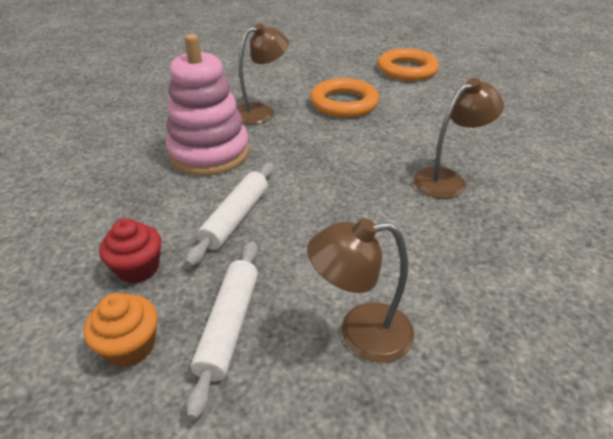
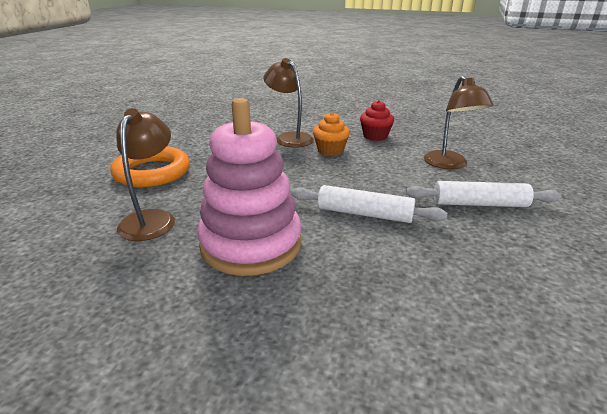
camera: 95 degrees left, 10 degrees down
(130, 346) = (532, 241): orange cupcake -> orange cupcake (330, 150)
(138, 268) = (457, 255): red cupcake -> red cupcake (375, 136)
(261, 111) = (151, 219): brown lamp -> brown lamp turned 45 degrees clockwise
(407, 70) = (89, 143): orange ring -> none

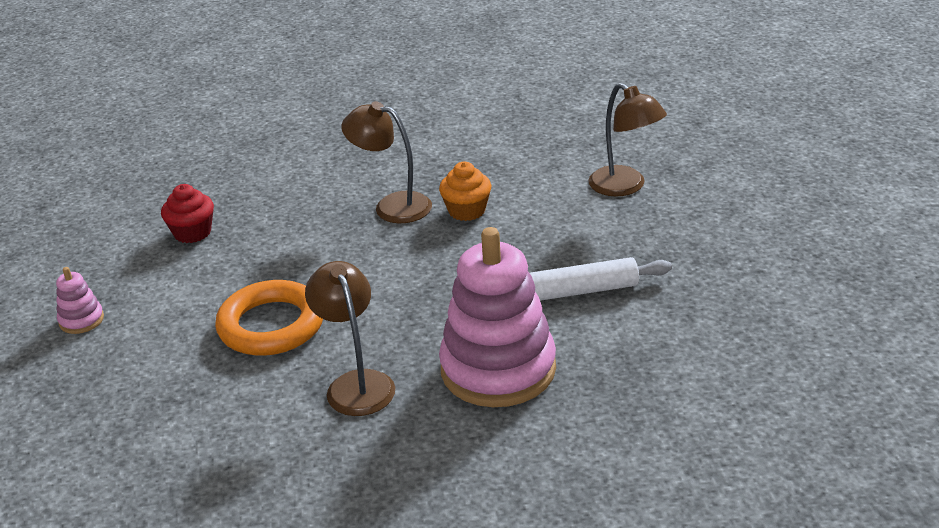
camera: 25 degrees left, 5 degrees up
(74, 143) = (81, 320): none -> pink stacking toy
(375, 136) = (503, 165): red cupcake -> red cupcake (192, 233)
(479, 204) = (688, 235): white rolling pin -> none

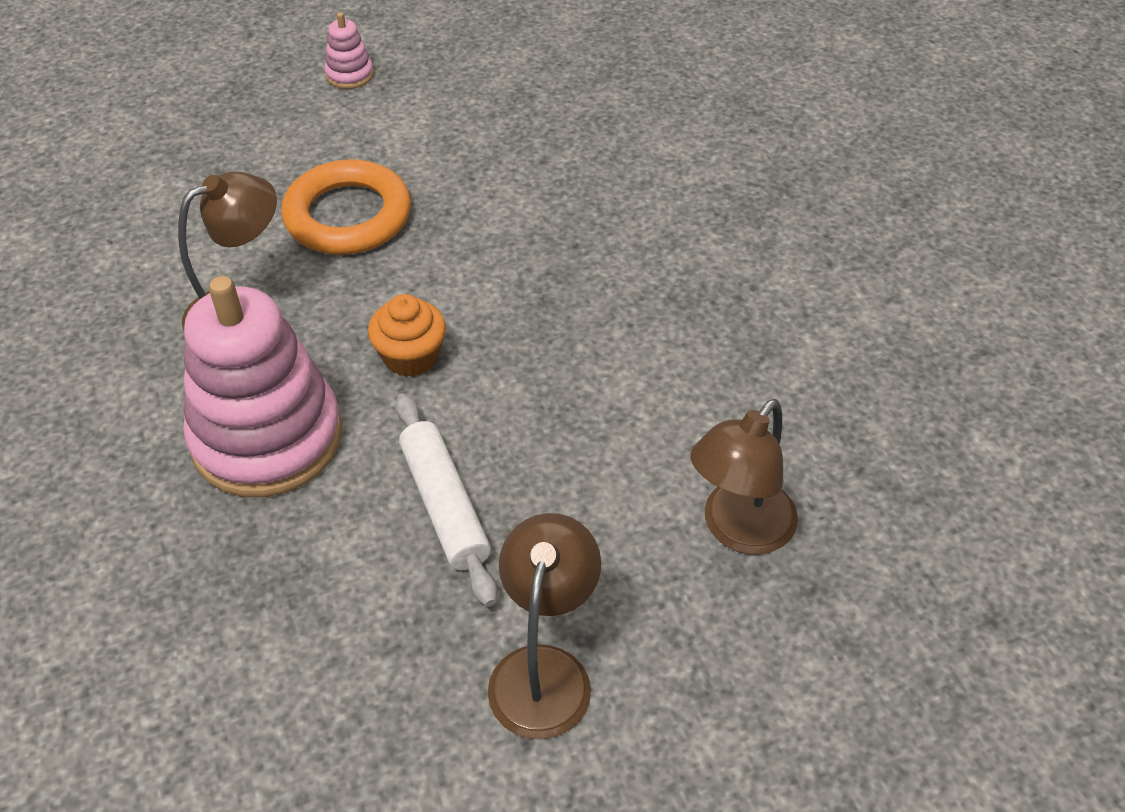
camera: 75 degrees right, 15 degrees up
(192, 233) = (524, 108): red cupcake -> none
(392, 206) = (620, 267): brown lamp -> brown lamp (544, 670)
(467, 211) = (625, 346): orange cupcake -> orange cupcake (410, 357)

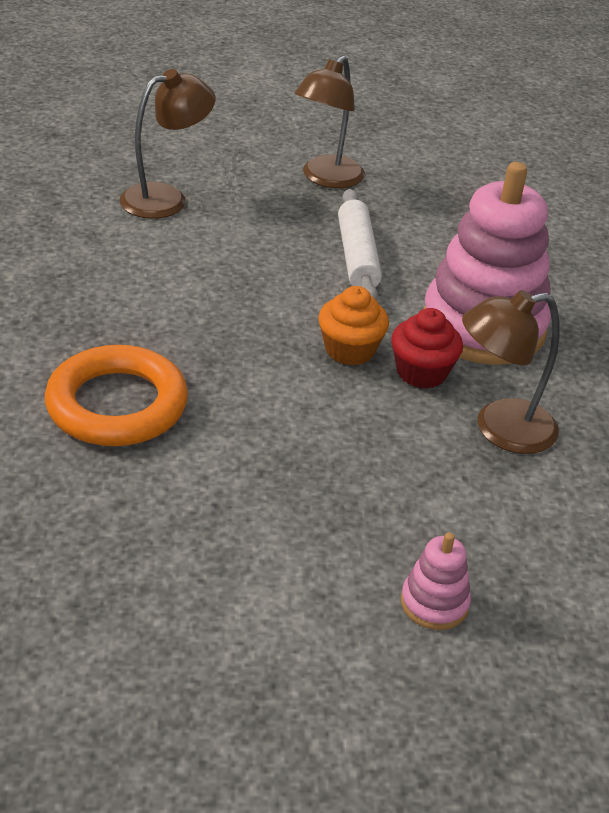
camera: 165 degrees left, 10 degrees down
(328, 352) = (421, 372): none -> red cupcake
(348, 216) = (373, 497): orange ring -> orange ring (117, 405)
(349, 75) = (314, 728): pink stacking toy -> pink stacking toy (434, 603)

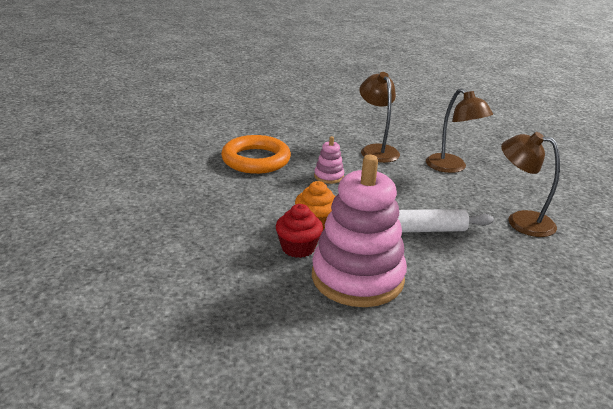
camera: 90 degrees right, 10 degrees down
(434, 603) = (101, 240): pink stacking toy -> pink stacking toy (329, 176)
(500, 429) = (243, 275): brown lamp -> brown lamp (376, 150)

